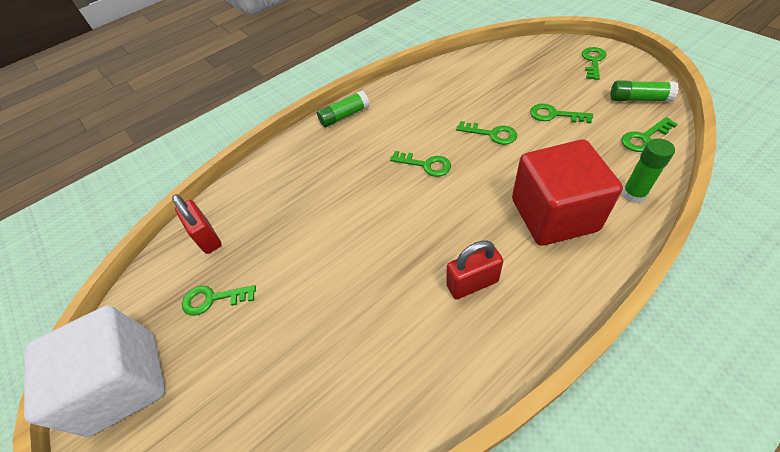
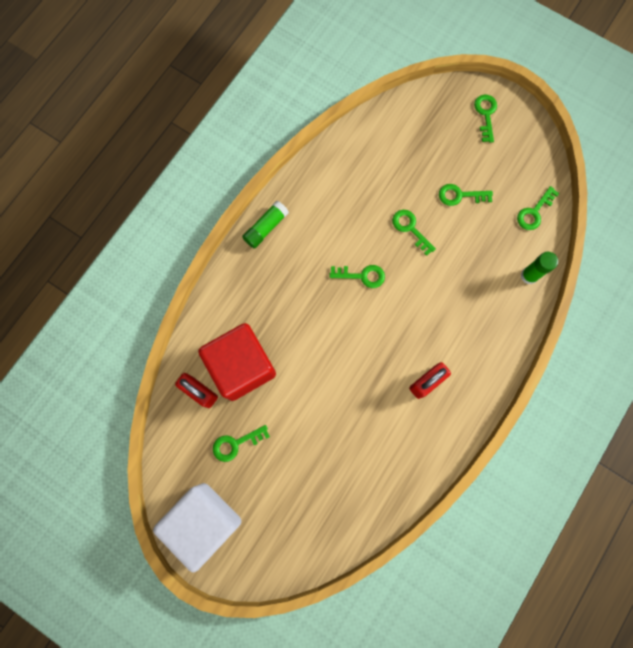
camera: 25 degrees left, 25 degrees up
(491, 134) = (410, 229): green key -> green key turned 135 degrees counterclockwise
(554, 215) = (474, 308): red cube -> red cube (242, 366)
(639, 99) = (528, 163): green glue stick -> none

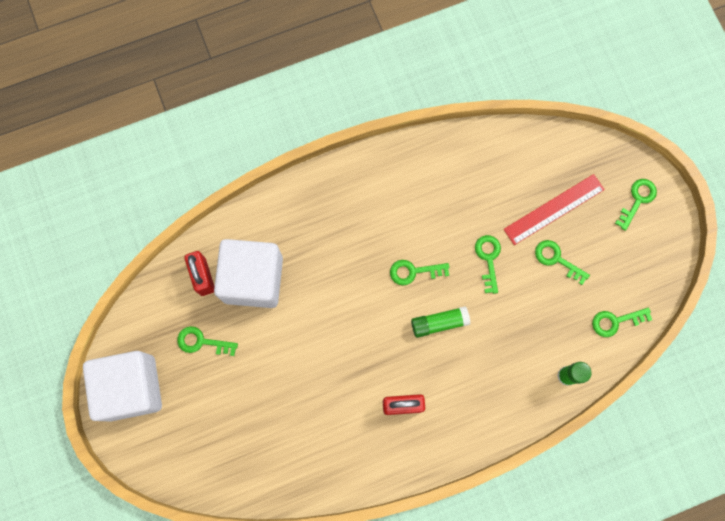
camera: 35 degrees right, 0 degrees up
(242, 366) = (253, 279): red cube -> white cube
(266, 228) = (359, 171): green glue stick -> green glue stick (439, 323)
(362, 276) = (414, 272): green key -> green key turned 135 degrees clockwise
(431, 160) = (554, 209): none -> red ruler

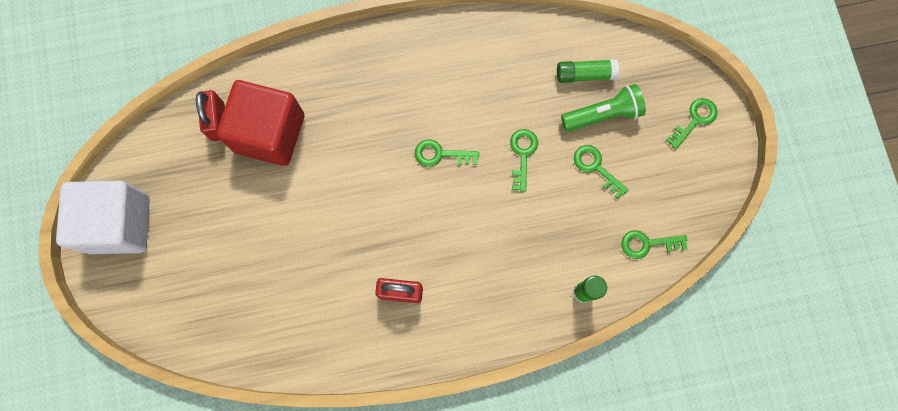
camera: 10 degrees right, 0 degrees up
(202, 342) = (203, 189): green key -> none
(253, 279) = (270, 133): white cube -> red cube
(439, 323) = (457, 212): green glue stick -> green glue stick (585, 74)
(554, 209) = (603, 114): red ruler -> green flashlight

